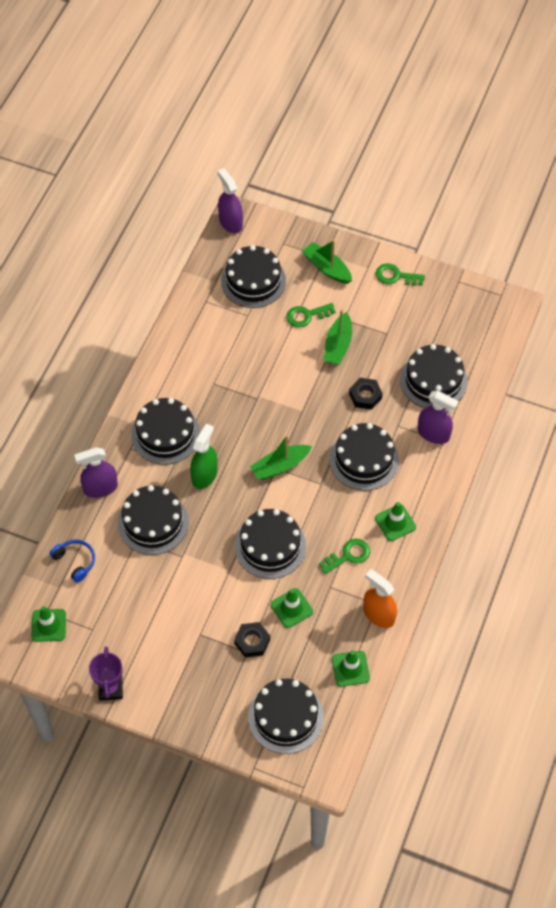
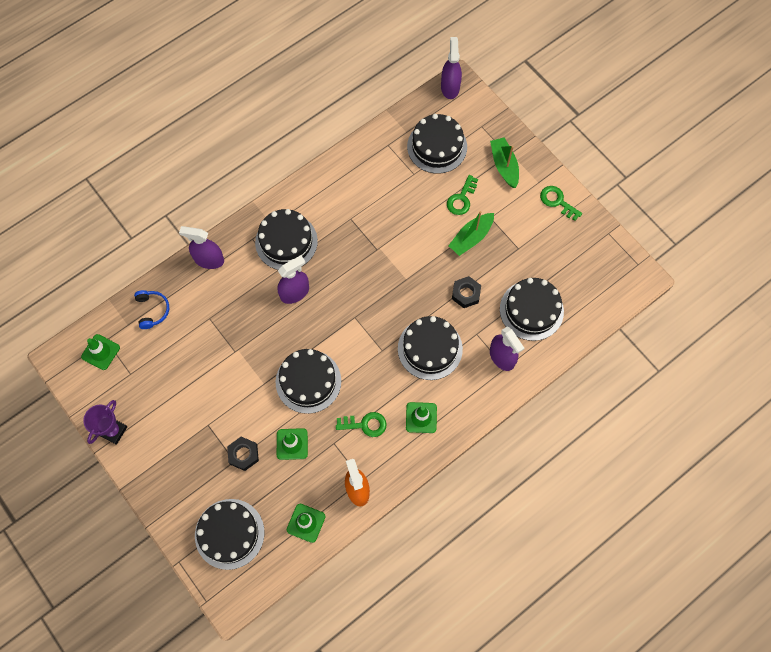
camera: 30 degrees right, 10 degrees up
(153, 522) = (230, 311): black cake -> none
(204, 475) = (294, 292): green spray bottle -> purple spray bottle
(280, 466) = (359, 317): green boat -> none
(307, 315) = (461, 199): green key -> green key turned 75 degrees counterclockwise

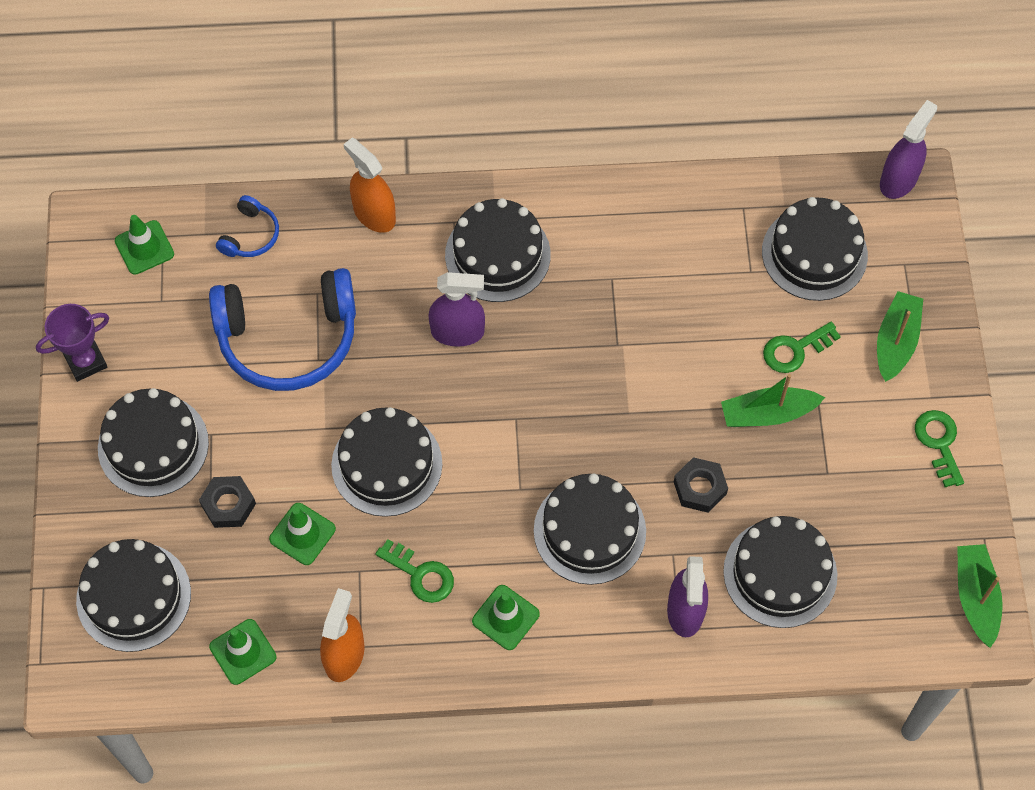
camera: 35 degrees right, 5 degrees down
(182, 450) = (153, 445): none -> black cake
(209, 260) = (374, 214): purple spray bottle -> orange spray bottle
(211, 350) = (288, 339): none -> blue headphones
(624, 263) = (975, 597): none -> green boat

